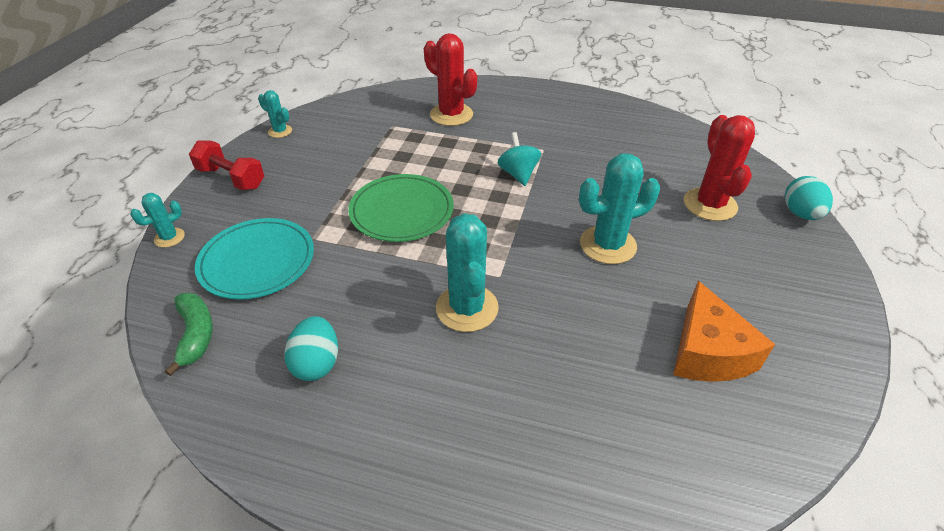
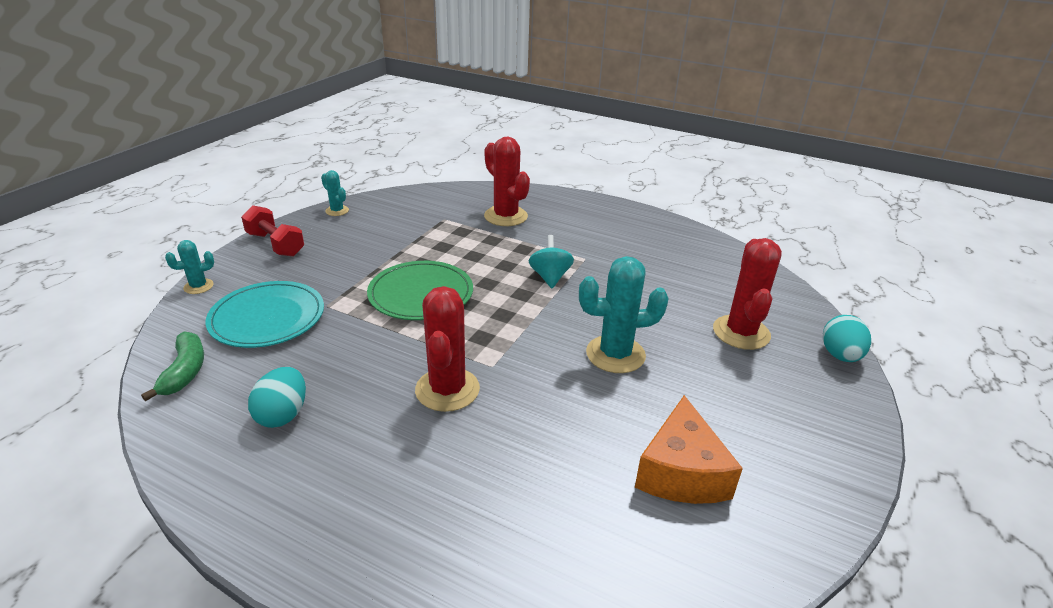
camera: 10 degrees right, 10 degrees down
(467, 308) = (447, 389): turquoise cactus -> red cactus

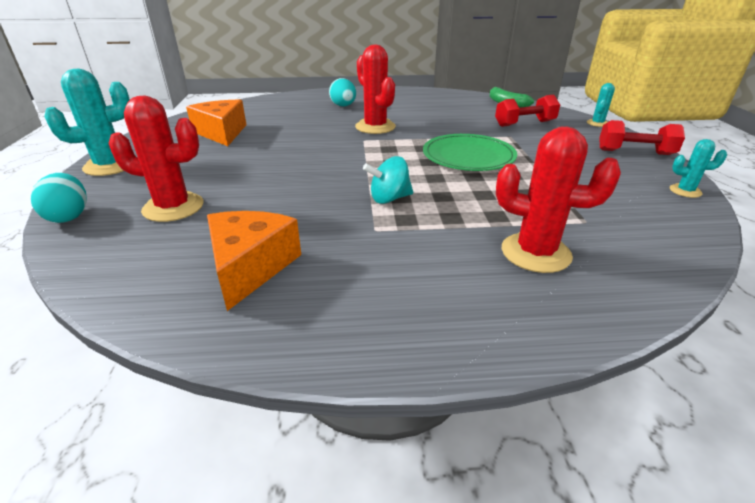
camera: 150 degrees right, 0 degrees up
(267, 318) = (524, 123): turquoise plate -> red dumbbell
(283, 414) = (436, 105): turquoise egg -> turquoise egg (343, 106)
(550, 277) = (389, 198): turquoise spinning top -> turquoise spinning top turned 105 degrees clockwise
(615, 354) = (285, 164): turquoise cactus -> turquoise cactus (110, 166)
(682, 262) = (250, 267): none -> orange cheese
(741, 332) = (173, 207): red cactus -> red cactus turned 60 degrees counterclockwise

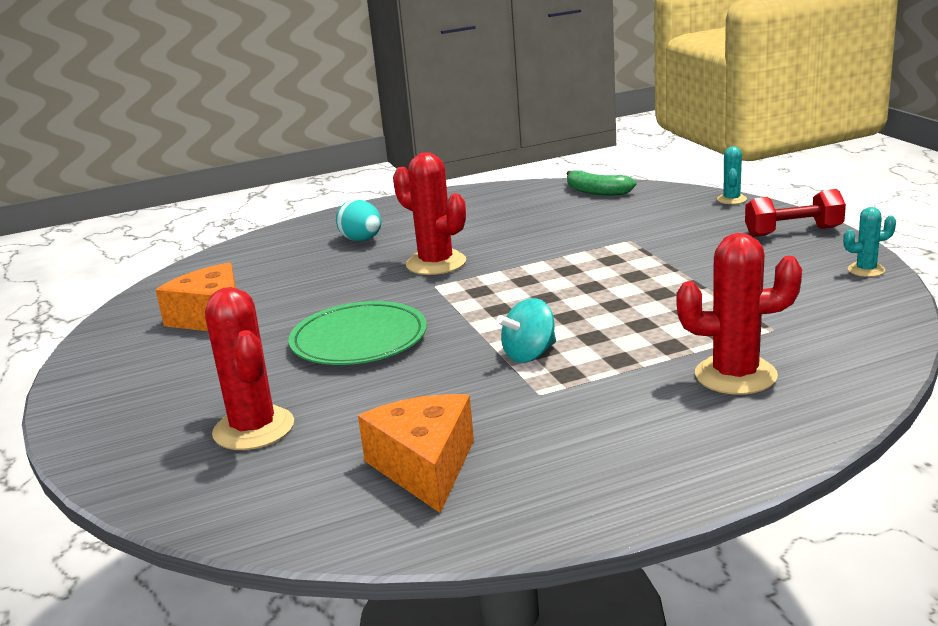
camera: 15 degrees left, 10 degrees down
(69, 216) = (117, 472): turquoise egg -> none
(110, 166) = (92, 399): turquoise cactus -> none
(173, 207) = (253, 429): red cactus -> red cactus turned 75 degrees clockwise
(468, 156) = (592, 280): green plate -> green plate (359, 339)
(524, 123) = (638, 218): red dumbbell -> none

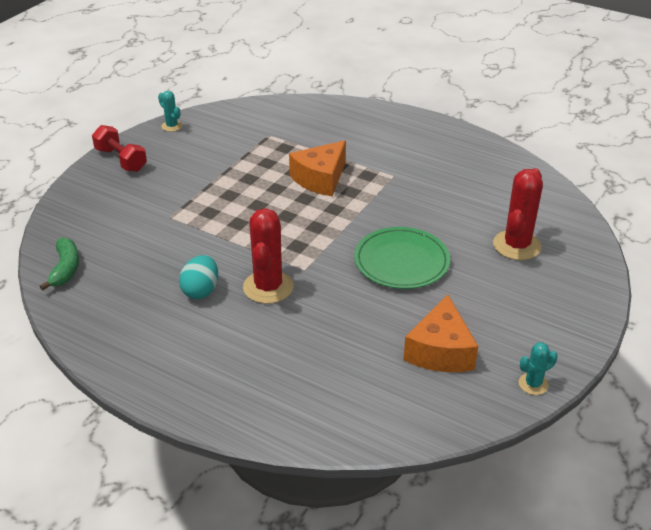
camera: 130 degrees left, 15 degrees up
(361, 240) = (249, 356): turquoise egg -> turquoise egg (201, 290)
(425, 467) = (480, 180): orange cheese -> orange cheese (320, 179)
(529, 354) = (360, 193): turquoise spinning top -> none
(731, 199) = (62, 198): turquoise cactus -> turquoise cactus (533, 384)
(735, 375) = (325, 132): red cactus -> none

